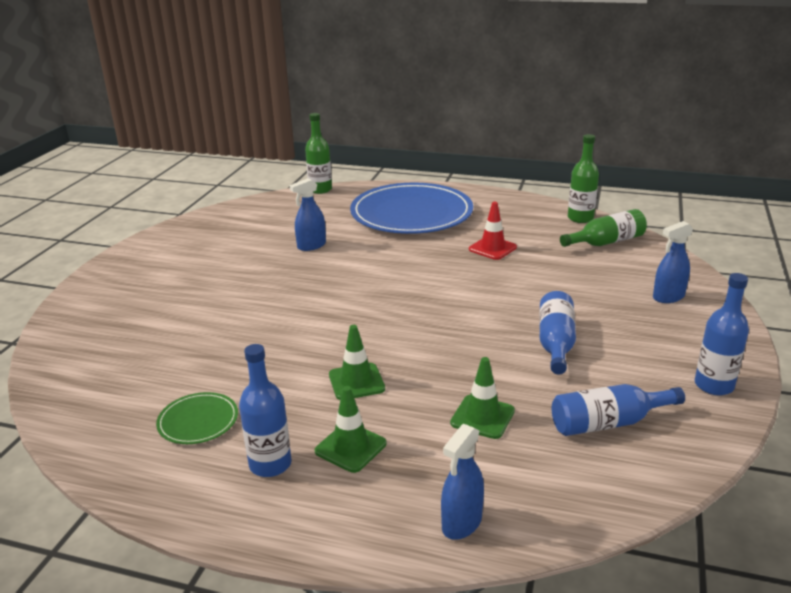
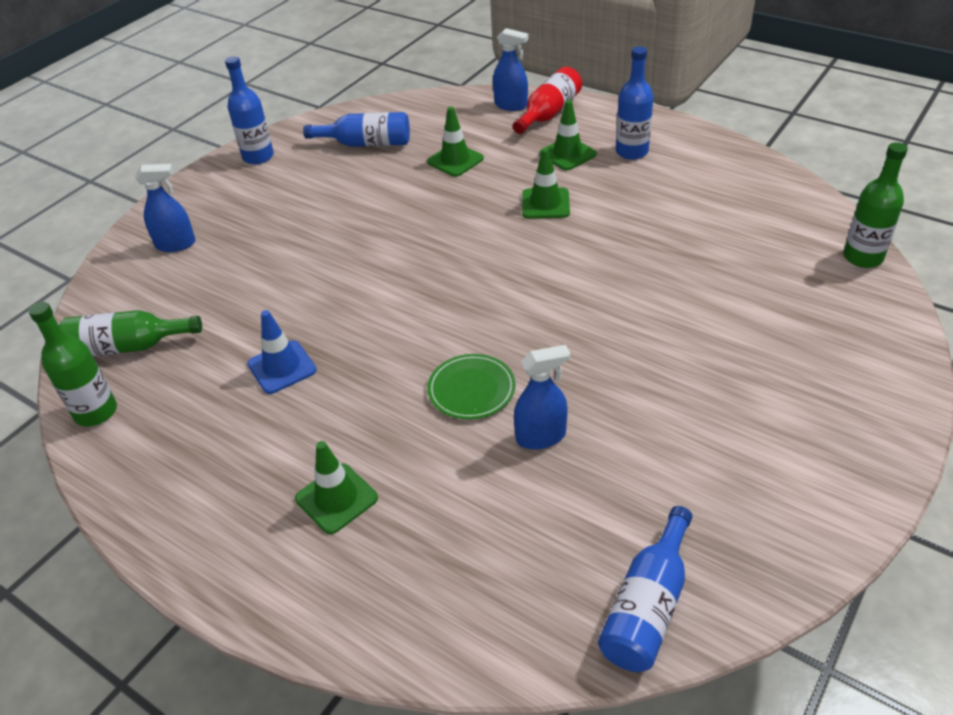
camera: 160 degrees left, 15 degrees up
(198, 421) = (693, 191): green plate -> green plate (471, 389)
(320, 189) = (473, 664): green bottle -> green bottle (863, 257)
(398, 516) = (549, 113): none -> red bottle
(411, 213) = (336, 498): blue plate -> green traffic cone
(461, 523) = (511, 105): blue spray bottle -> blue spray bottle turned 60 degrees clockwise
(492, 248) = (282, 367): red traffic cone -> blue traffic cone
(555, 343) = (340, 212): blue bottle -> blue bottle (647, 606)

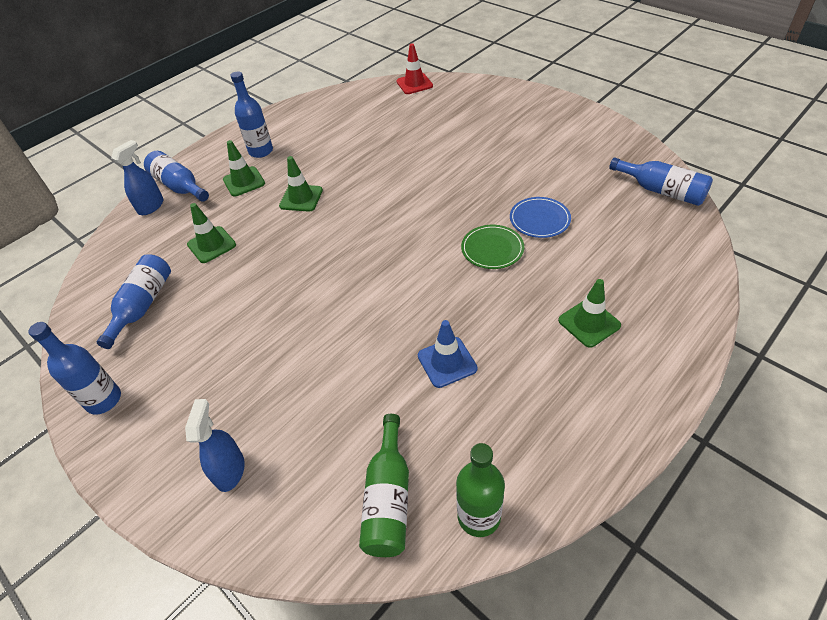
camera: 80 degrees left, 5 degrees up
(541, 436) = (539, 219): blue spray bottle -> blue plate
(549, 113) = (179, 186): red bottle -> blue bottle
(863, 257) = (414, 84): green bottle -> red traffic cone

